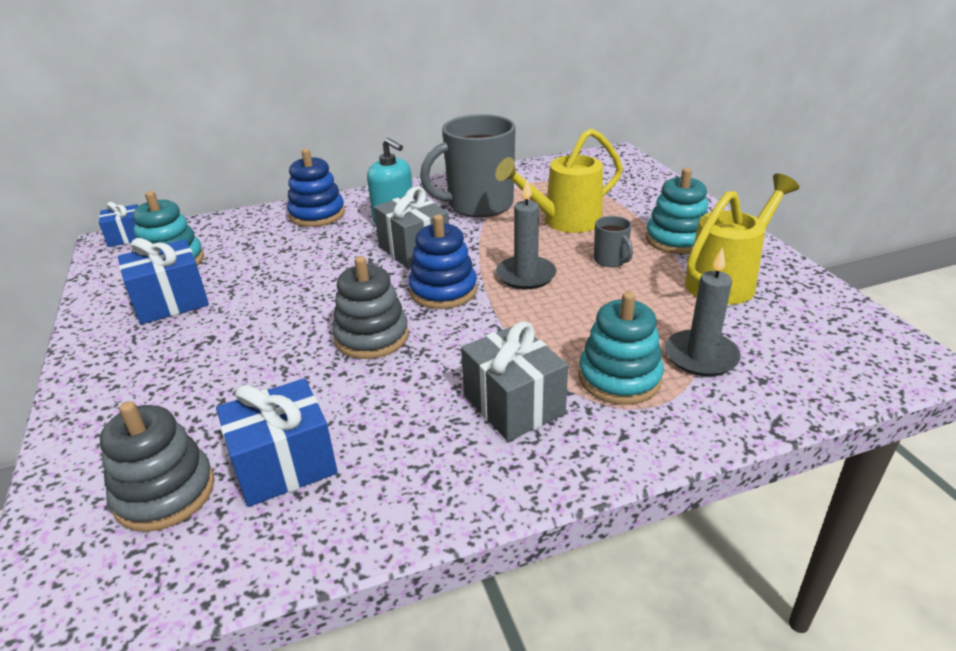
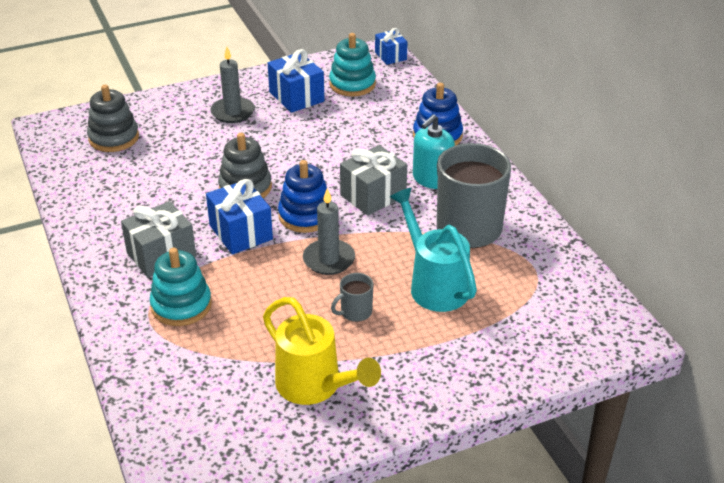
camera: 85 degrees right, 5 degrees up
(284, 465) = (126, 171): blue gift -> blue gift (241, 232)
(564, 221) = (434, 284): yellow watering can -> turquoise watering can
(676, 240) = (398, 362): turquoise stacking toy -> none
(701, 356) = (201, 352): grey candle -> grey candle (233, 112)

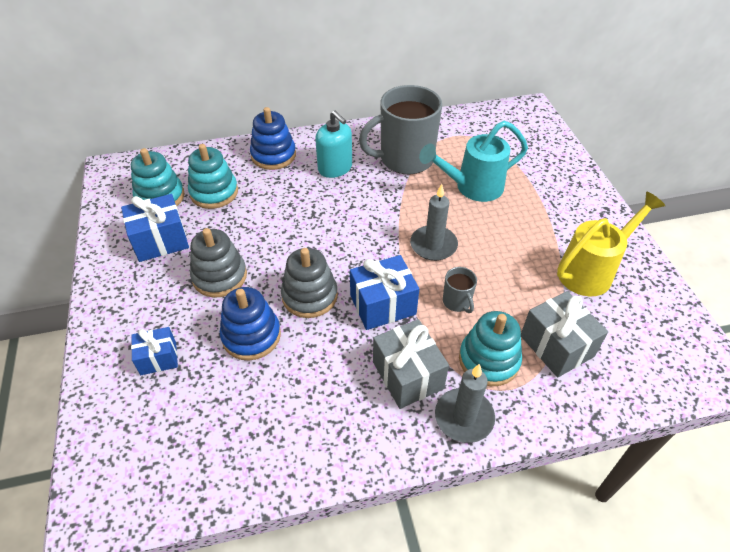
camera: 80 degrees left, 10 degrees up
(114, 138) = (163, 422): grey stacking toy -> grey stacking toy (220, 276)
(233, 112) = (163, 297): grey candle -> grey candle (464, 417)
(305, 216) = (367, 254): blue stacking toy -> blue stacking toy (251, 336)
(355, 312) = (503, 236): grey mug -> grey mug (457, 302)
(368, 111) = (214, 192): none -> turquoise stacking toy
(373, 195) = (348, 206): grey gift -> grey gift (556, 346)
(390, 56) = (124, 164): blue gift -> blue gift (158, 358)

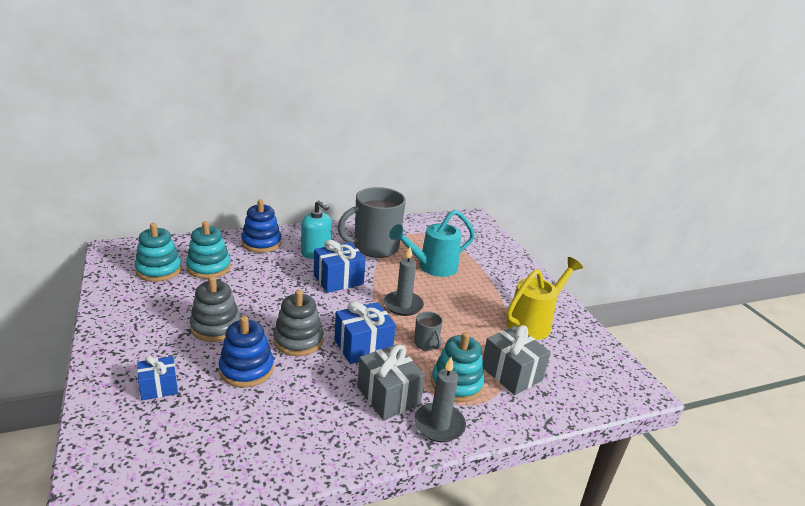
camera: 10 degrees left, 20 degrees down
(160, 241) = (160, 301): blue gift -> blue gift (338, 280)

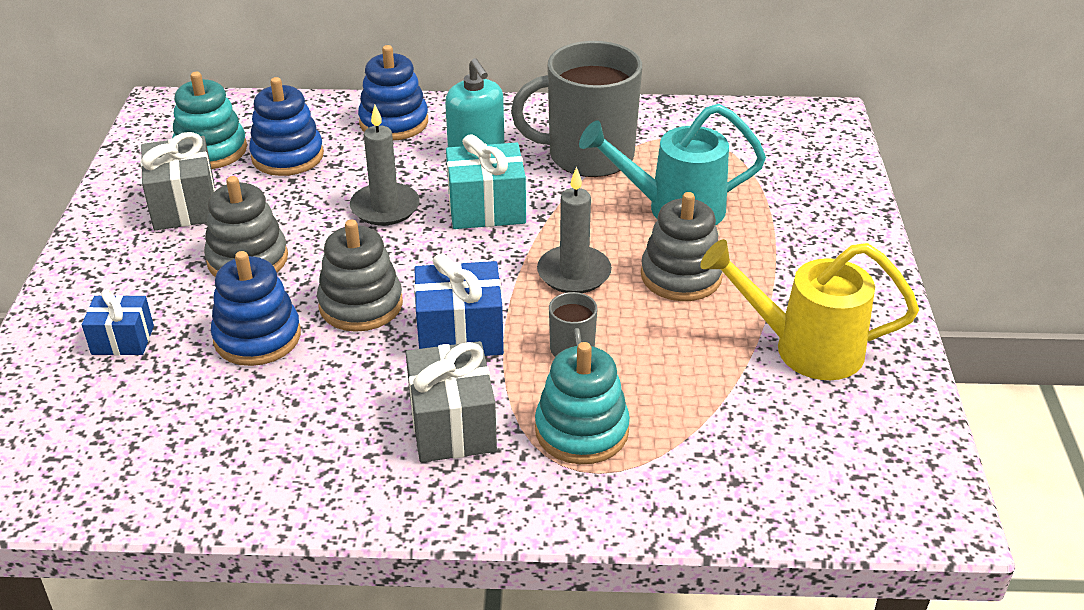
camera: 25 degrees right, 10 degrees up
(209, 267) = (287, 156): turquoise stacking toy -> blue stacking toy
(338, 280) = (486, 208): blue gift -> turquoise gift
(439, 425) = (508, 491): grey candle -> grey candle (385, 207)
(456, 298) = (681, 276): none -> grey stacking toy
(511, 373) = (695, 433): grey gift -> grey gift (184, 205)
(533, 323) = (804, 348): yellow watering can -> yellow watering can turned 150 degrees counterclockwise

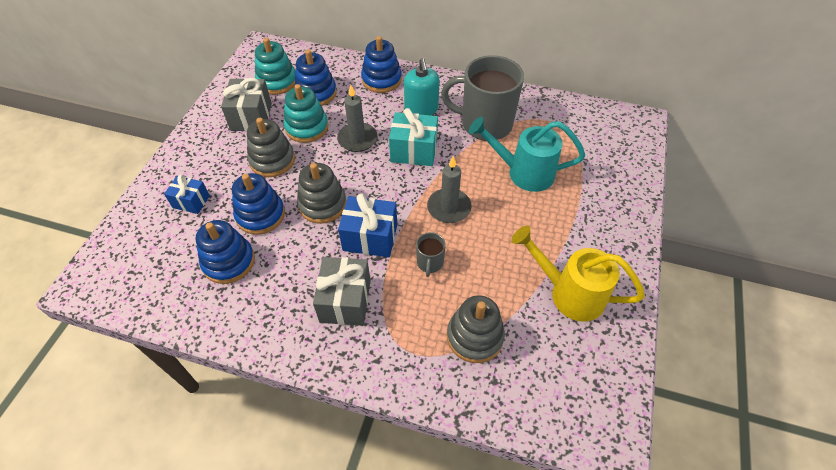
camera: 15 degrees right, 15 degrees up
(227, 411) = (229, 262): none -> blue stacking toy
(581, 430) = (416, 322): turquoise stacking toy -> turquoise stacking toy (307, 127)
(681, 276) = (511, 223): grey stacking toy -> grey stacking toy (474, 336)

